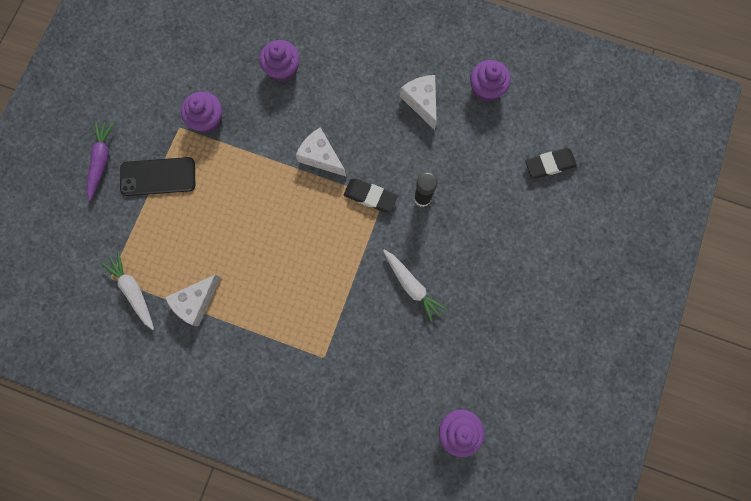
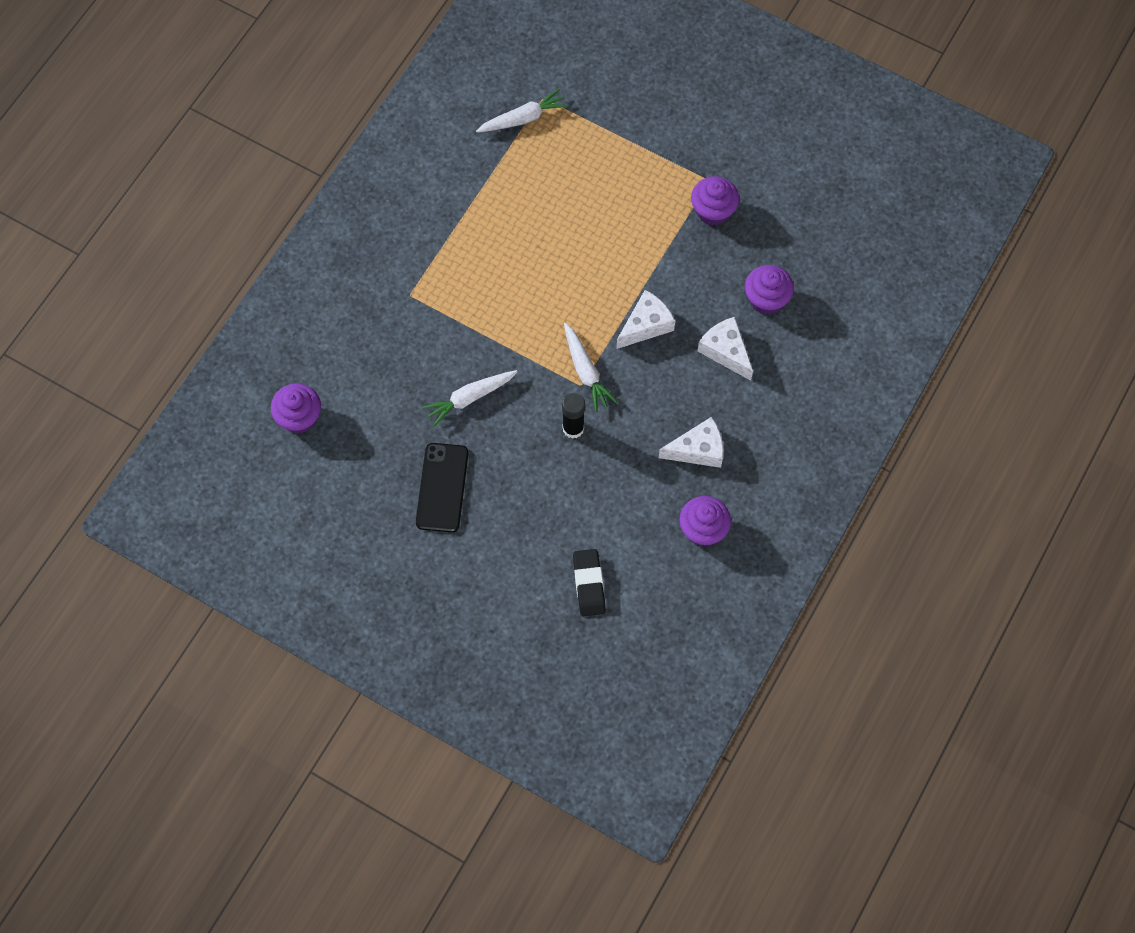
camera: 100 degrees right, 10 degrees down
(101, 161) = (681, 99): purple carrot -> none
(158, 177) = (651, 153): black phone -> black phone (442, 487)
(196, 302) = (498, 176): white cheese -> white cheese (725, 351)
(370, 196) = (586, 371): black eraser -> white carrot

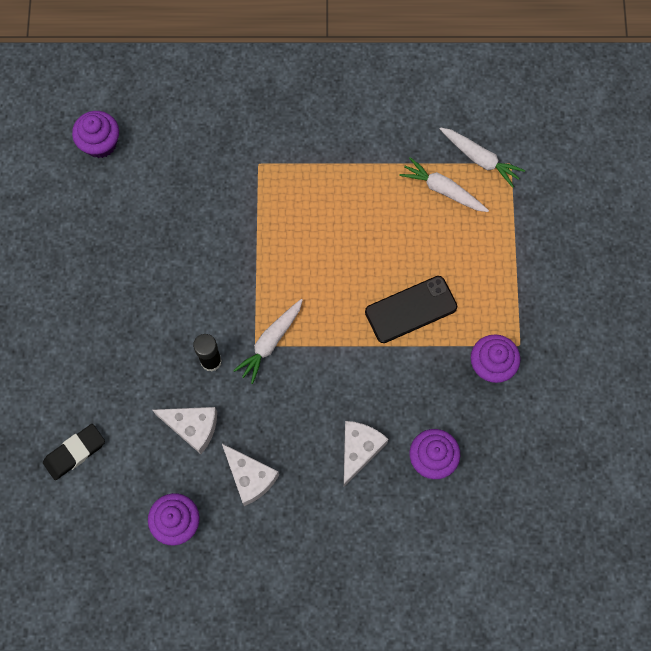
camera: 60 degrees right, 5 degrees up
(442, 487) = (98, 286): black phone -> black phone (411, 309)
(469, 398) = (191, 263): white carrot -> white carrot (443, 190)
(646, 325) = (344, 368): white cheese -> white cheese (192, 427)

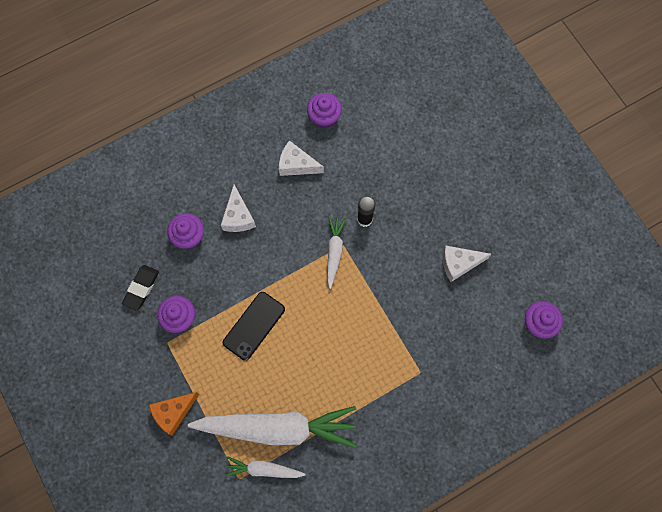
camera: 150 degrees right, 0 degrees up
(75, 453) = (411, 122): black eraser -> black eraser (141, 288)
(192, 427) = (350, 174): white cheese -> white cheese (459, 264)
(443, 190) = (278, 428): white carrot -> white carrot, size x2.10
(548, 265) = (173, 412): none -> orange cheese

